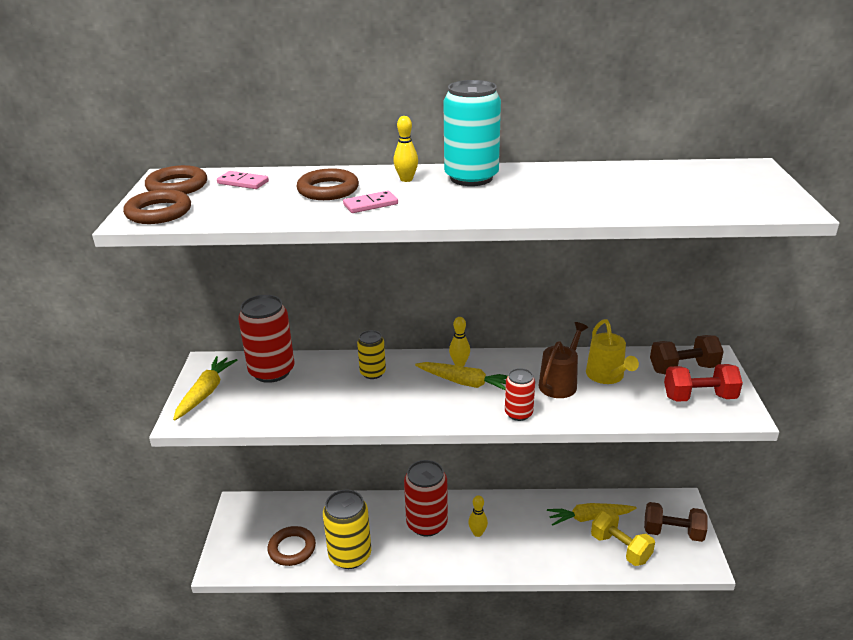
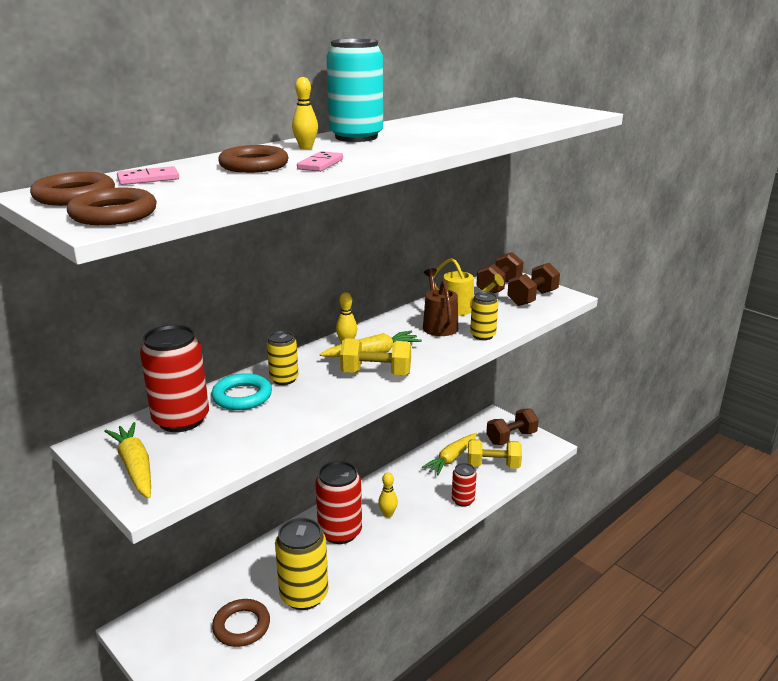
camera: 45 degrees left, 5 degrees down
(328, 373) = (242, 396): none -> turquoise ring
(440, 403) = (376, 373): none -> yellow dumbbell
(518, 413) = (442, 354): red can -> red can (463, 500)
(583, 413) = (482, 335): none -> yellow can
(699, 397) = (532, 298): red dumbbell -> brown dumbbell

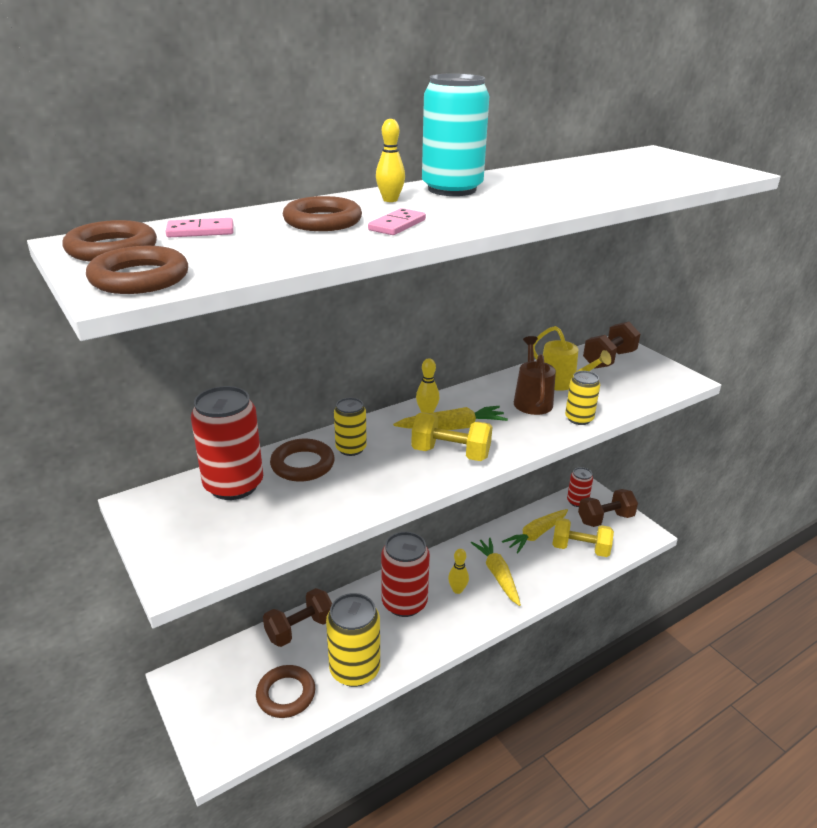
camera: 10 degrees right, 5 degrees up
(135, 467) = (173, 537): yellow carrot -> yellow carrot (497, 575)
(242, 396) = (302, 464): turquoise ring -> brown ring
(463, 500) = (540, 585): red can -> red can (577, 501)
(532, 298) = (644, 377): brown dumbbell -> brown dumbbell (300, 629)

